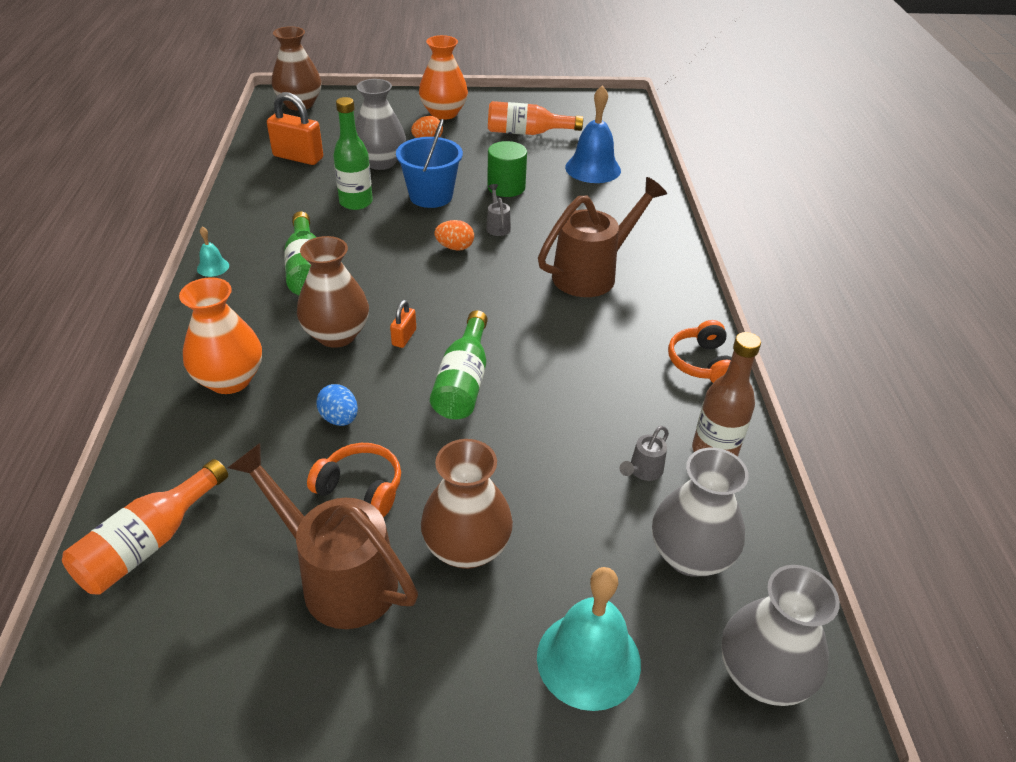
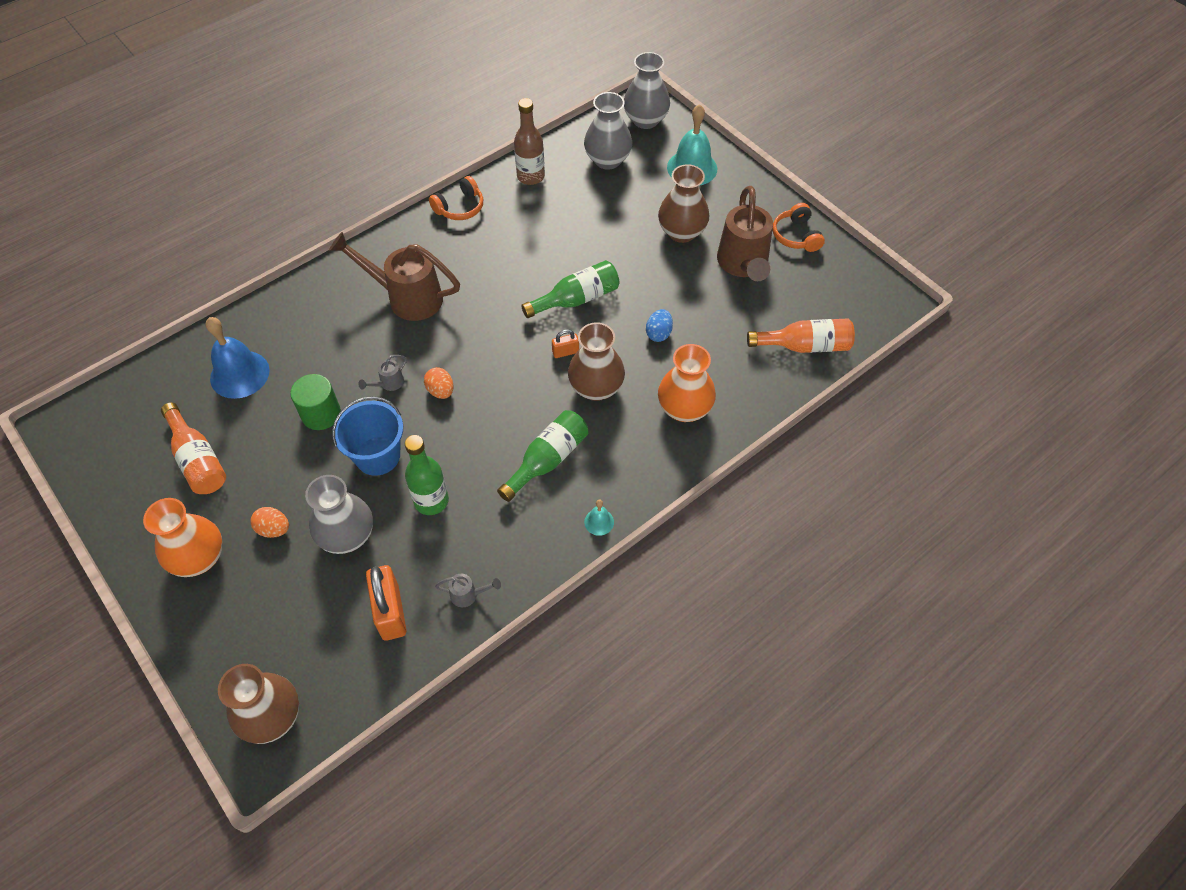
camera: 125 degrees left, 15 degrees up
(360, 488) = (691, 291): orange headphones -> orange headphones (796, 236)
(643, 471) = (571, 195): grey watering can -> grey watering can (468, 595)

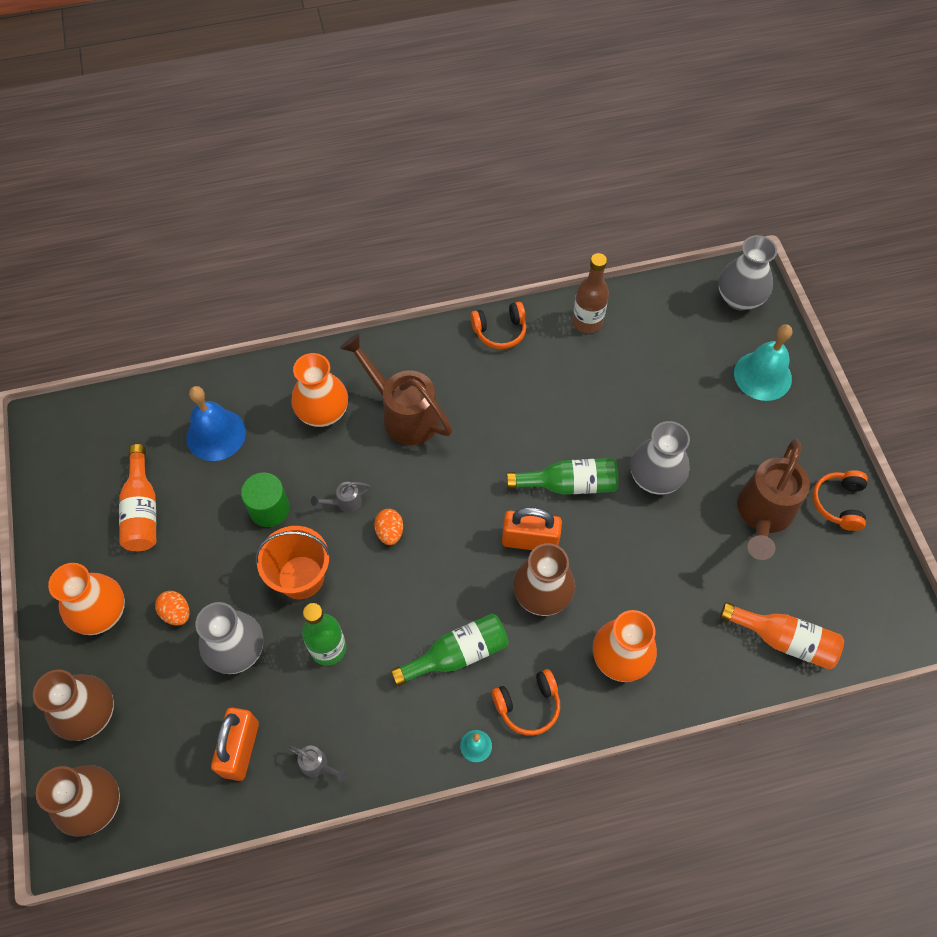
camera: 25 degrees right, 5 degrees up
(332, 322) = (323, 412): none -> orange vase
(377, 456) = (301, 577): blue bucket -> orange bucket
(565, 352) = (530, 540): orange padlock -> orange padlock, size x1.96
(607, 160) = (676, 332): grey vase -> grey vase (655, 478)
(627, 474) = (528, 705): none -> orange headphones
(658, 333) = (634, 559): blue egg -> none
(681, 232) = (715, 449): brown vase -> brown vase (89, 714)

